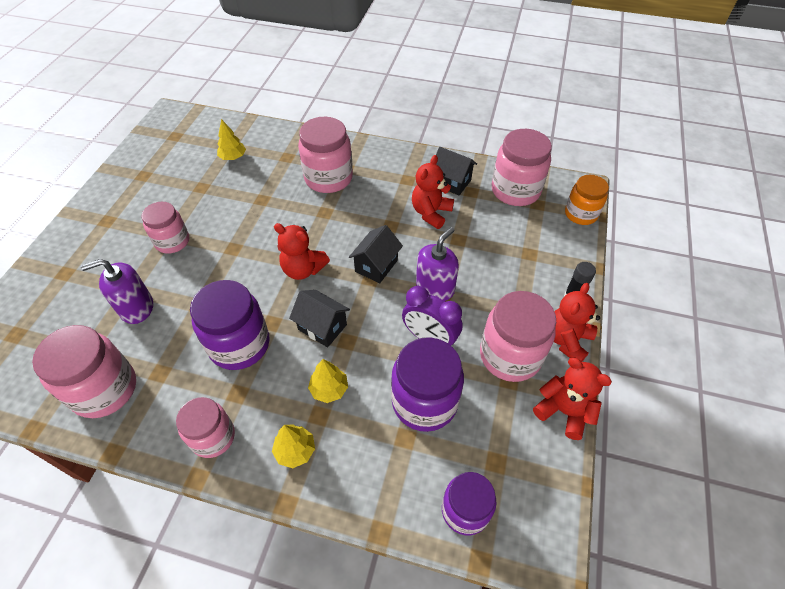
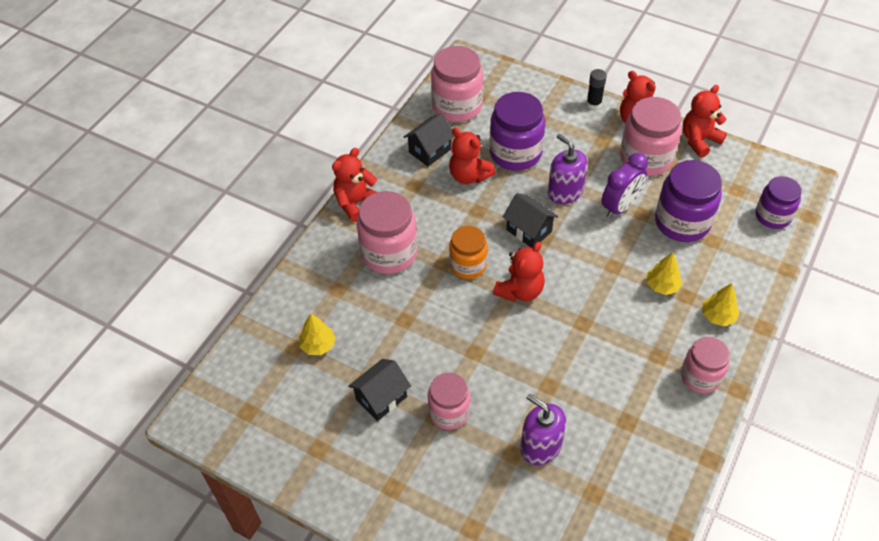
camera: 75 degrees left, 0 degrees up
(104, 389) = (640, 470): pink jar -> none
(136, 308) = (541, 446): purple soap dispenser -> purple soap dispenser turned 135 degrees clockwise
(239, 344) = (604, 351): purple jar -> purple jar (515, 153)
(322, 327) = (595, 283): black house -> black house (381, 398)
(376, 149) = (355, 203): none -> red teddy bear
(580, 214) = (501, 71): orange jar -> orange jar (468, 265)

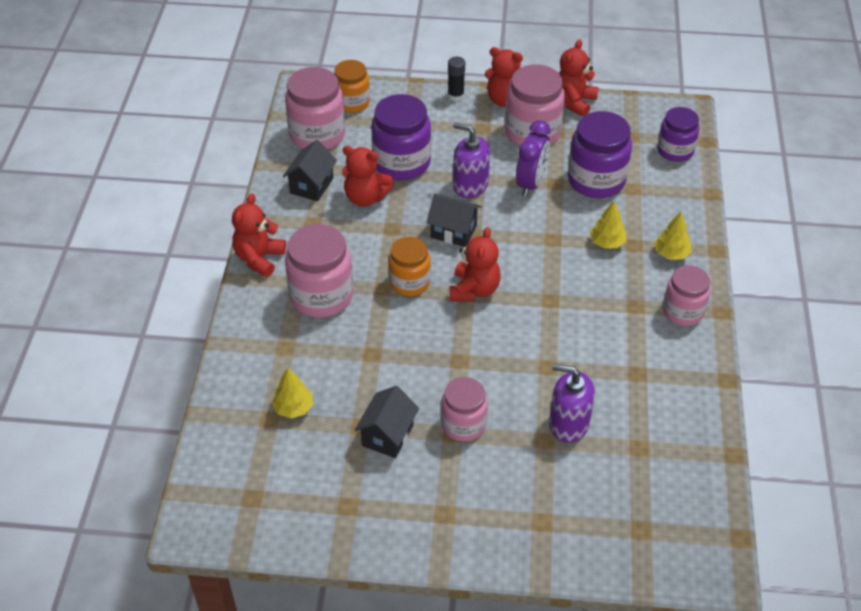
camera: 25 degrees left, 5 degrees down
(500, 85) = (352, 103): none -> orange jar

